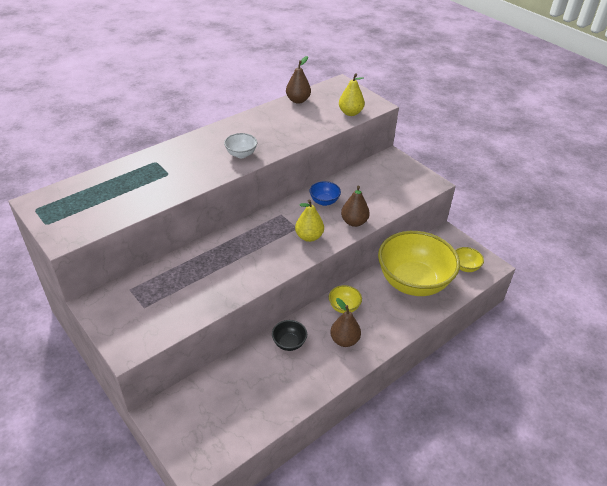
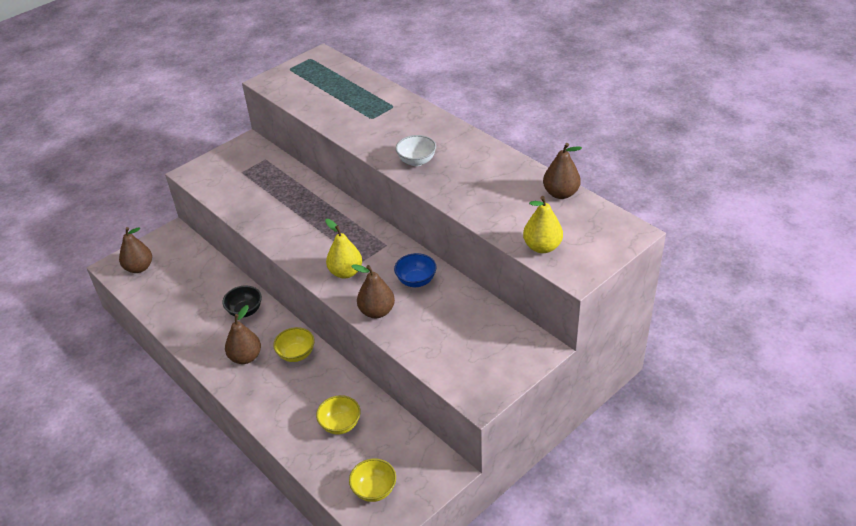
camera: 90 degrees right, 0 degrees up
(206, 441) = (139, 268): none -> brown pear
(413, 282) = (340, 424): yellow bowl -> yellow bowl, size x0.40

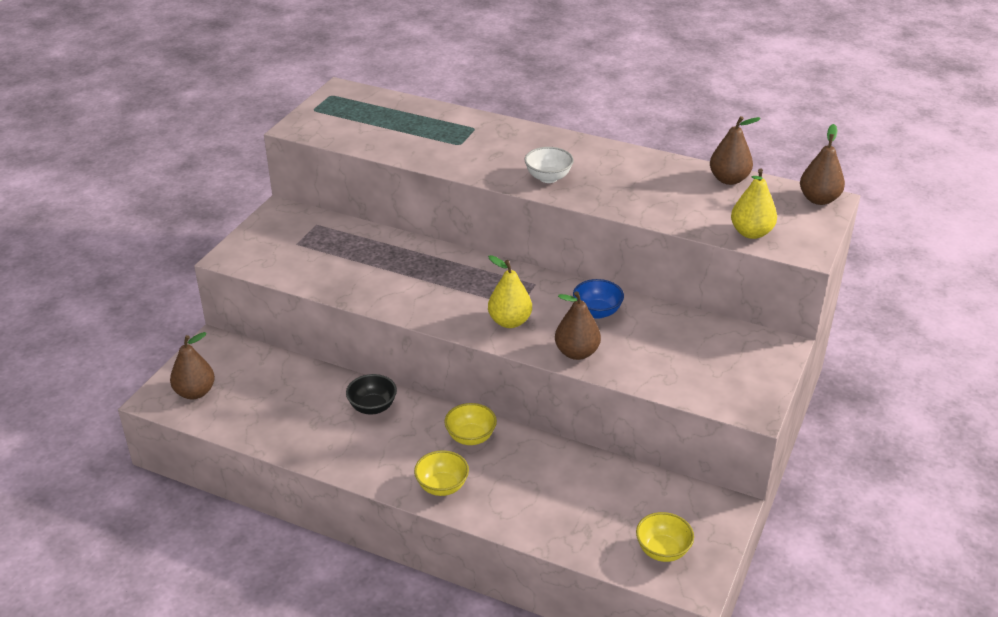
camera: 25 degrees left, 5 degrees down
(245, 357) = (410, 456): brown pear -> brown pear (819, 199)
(340, 424) = (576, 496): yellow bowl -> yellow bowl (442, 486)

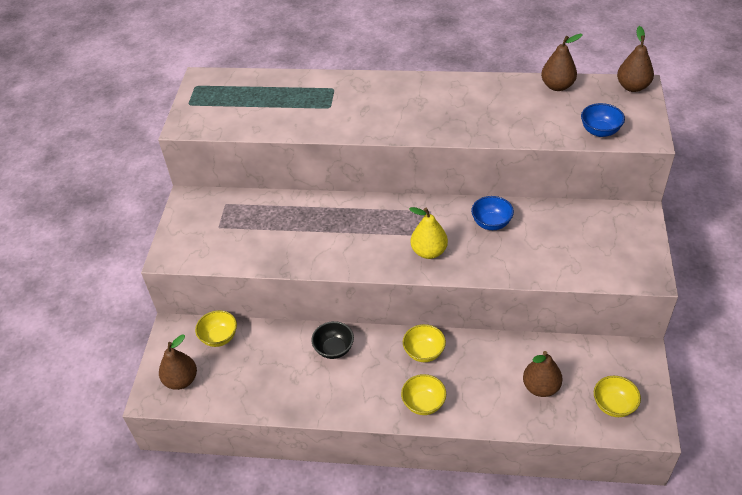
camera: 15 degrees left, 10 degrees up
(256, 363) = (219, 337): none -> yellow bowl
(548, 178) = (418, 121): white bowl -> none
(576, 353) = (494, 265): brown pear -> brown pear (541, 387)
(751, 233) = (600, 131): yellow pear -> blue bowl

